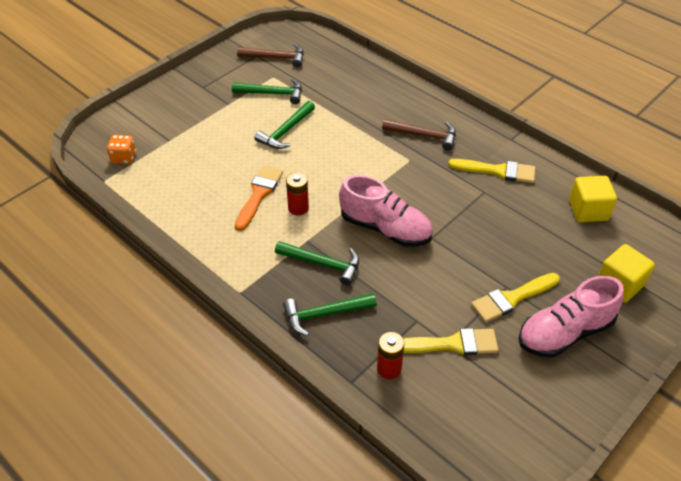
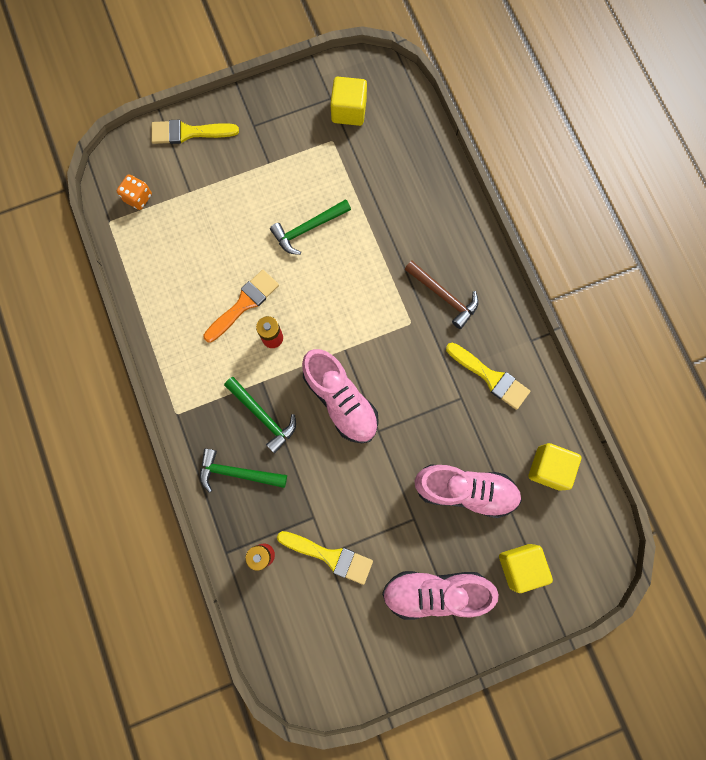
camera: 25 degrees right, 30 degrees up
(272, 93) = (320, 166): green hammer -> none
(276, 58) = (349, 111): brown hammer -> yellow cube
(512, 298) = (411, 534): yellow brush -> yellow brush (189, 132)
(534, 250) = (465, 490): none -> pink shoe

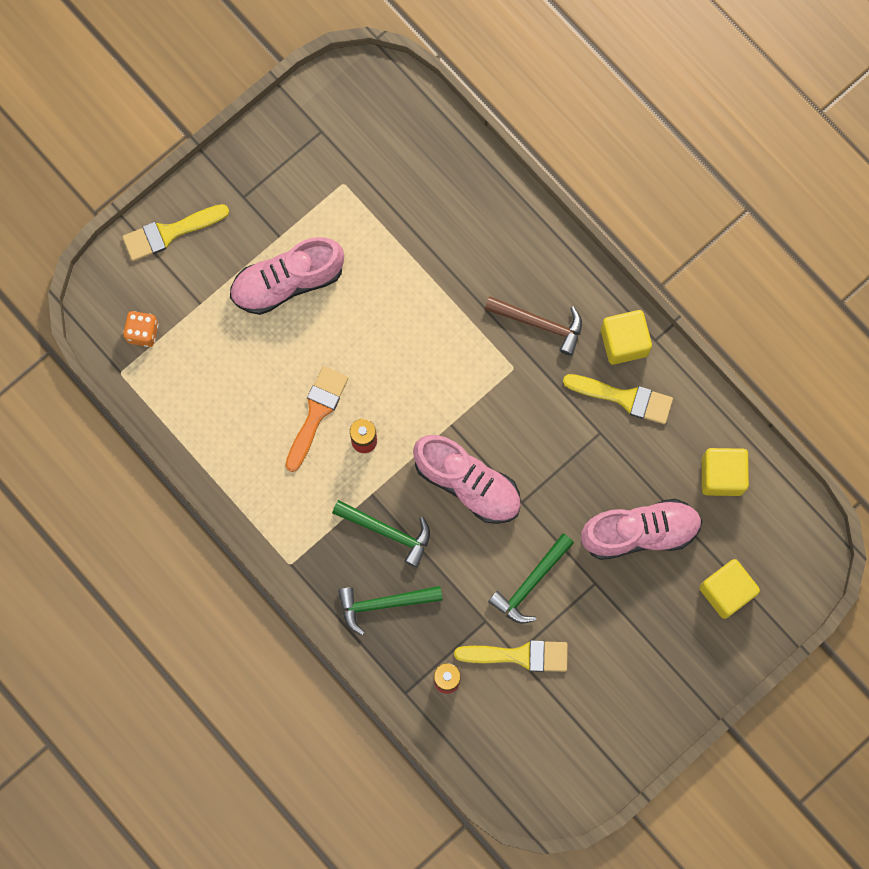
camera: 20 degrees left, 0 degrees up
(308, 229) = (355, 300): green hammer -> green hammer (531, 583)
(349, 111) = (349, 140): yellow cube -> yellow cube (624, 342)
(435, 592) = (646, 651): pink shoe -> pink shoe (288, 282)

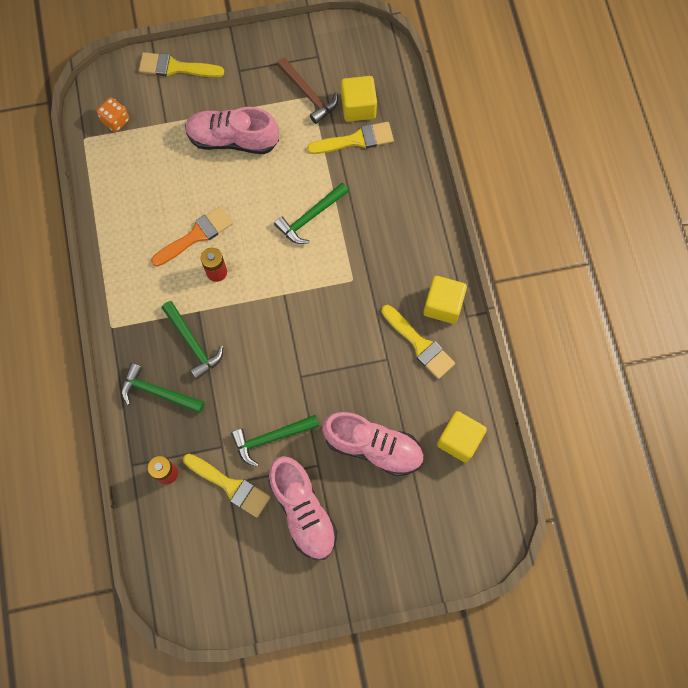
camera: 30 degrees right, 5 degrees down
(423, 208) = (356, 140): none -> yellow brush
(427, 323) = (310, 217): none -> green hammer
(467, 483) = (270, 341): pink shoe -> pink shoe (303, 511)
(540, 324) = (390, 260): brown hammer -> brown hammer (308, 94)
(726, 591) = (412, 528): yellow cube -> yellow cube (358, 107)

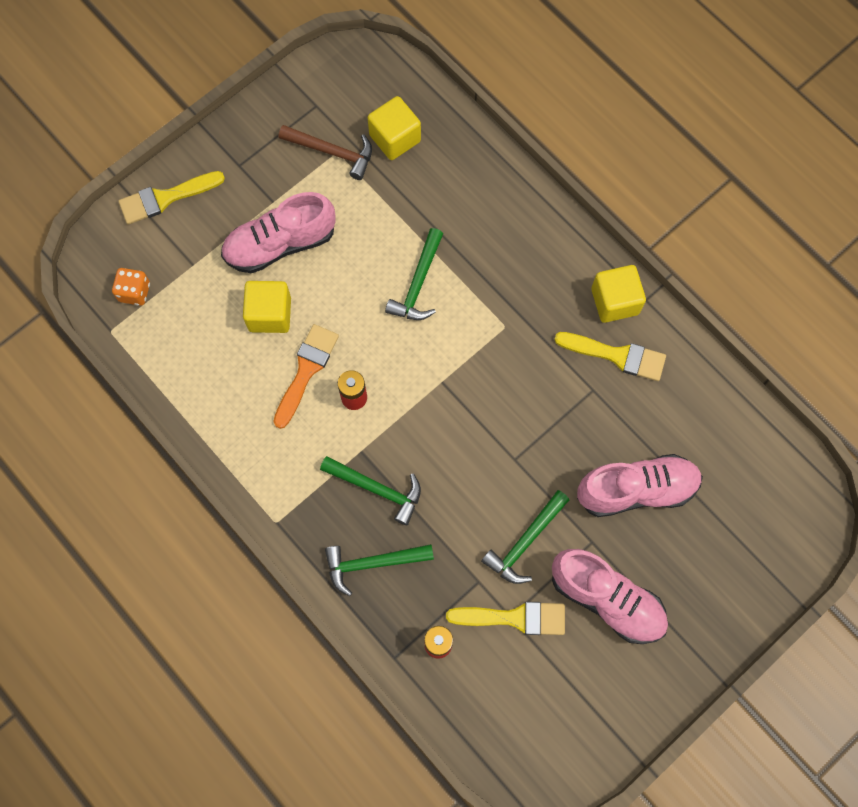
camera: 30 degrees left, 0 degrees up
(356, 140) = (414, 175): yellow brush -> none
(459, 440) = (718, 432): yellow cube -> yellow cube (270, 314)

